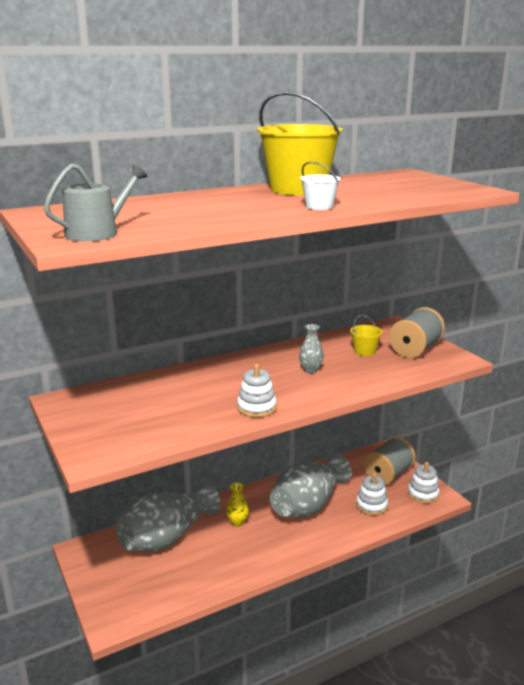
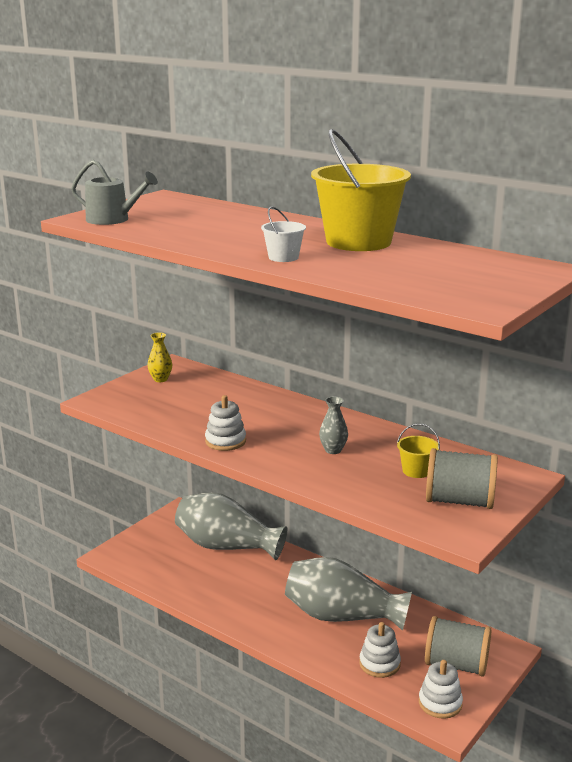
camera: 65 degrees right, 0 degrees up
(237, 522) = (277, 579): yellow vase -> yellow vase (160, 379)

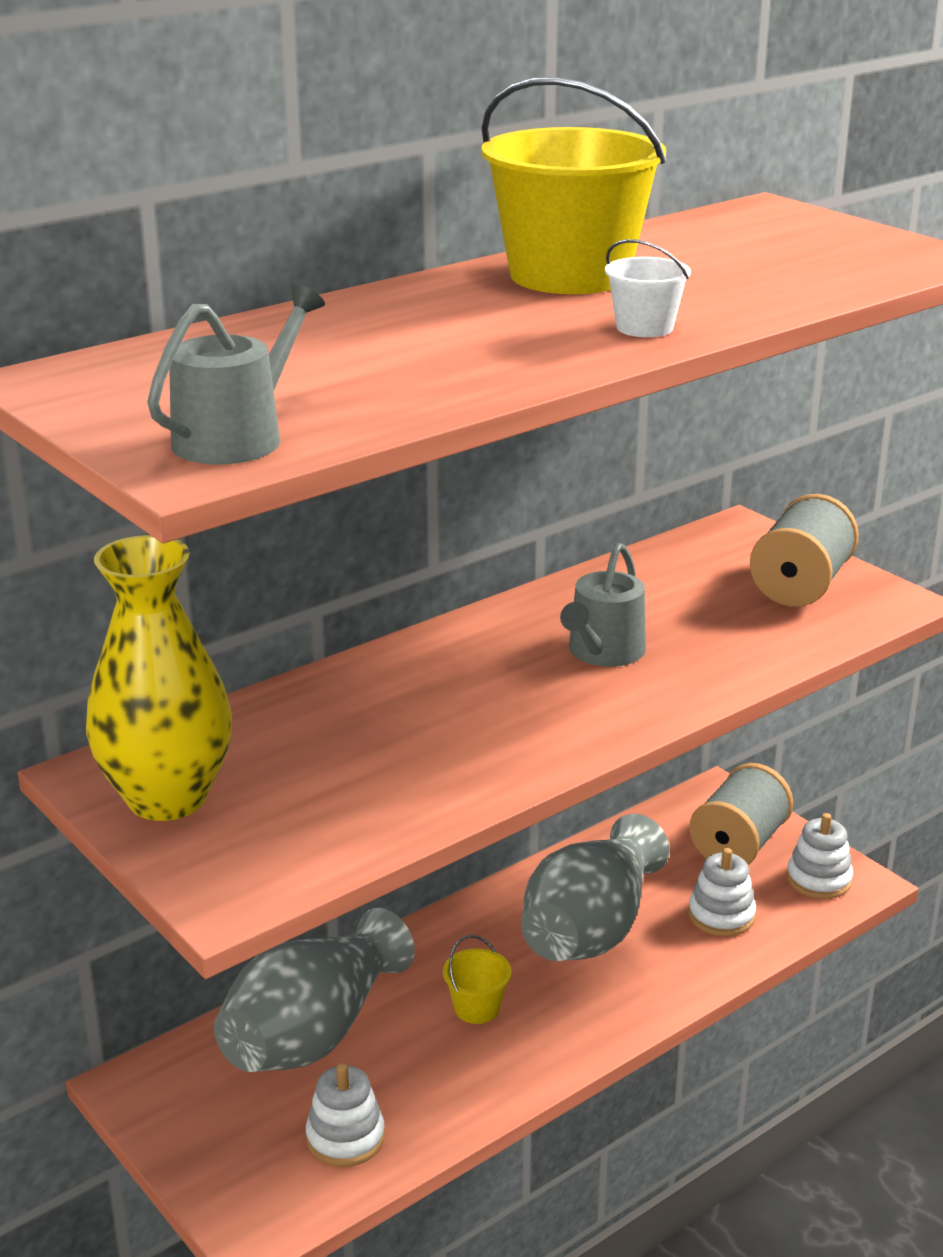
camera: 75 degrees left, 5 degrees up
(160, 379) = (167, 798): yellow vase -> yellow vase, size x2.35
(225, 441) = (524, 751): white stacking toy -> white stacking toy (345, 1138)
(333, 450) = (603, 652): grey vase -> grey watering can
(416, 471) = (699, 598): yellow bucket -> yellow bucket (477, 1008)

